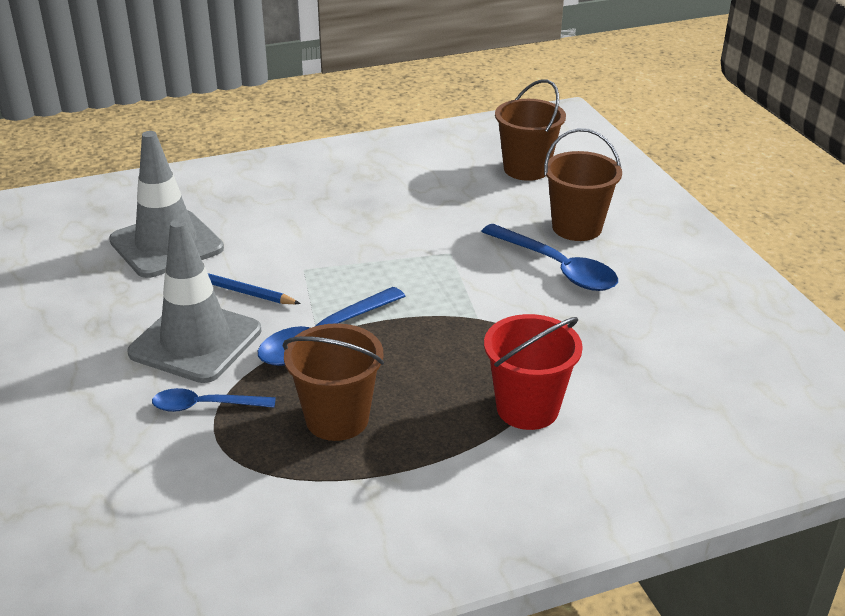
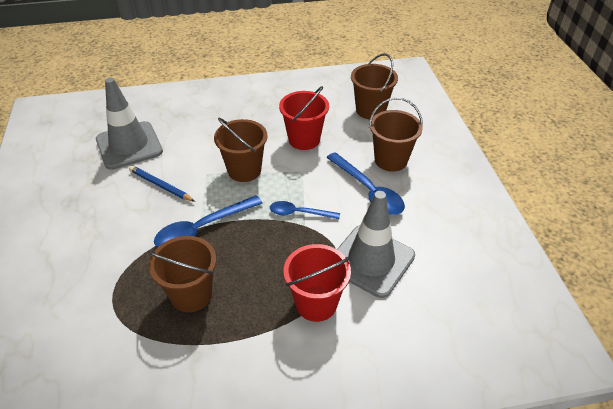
camera: 10 degrees right, 10 degrees up
(196, 342) = (123, 222): grey traffic cone -> grey traffic cone (371, 260)
(205, 406) = (113, 273): blue spoon -> blue spoon (299, 213)
(361, 259) = (244, 170): none -> brown bucket
(439, 213) = (304, 139): none -> red bucket

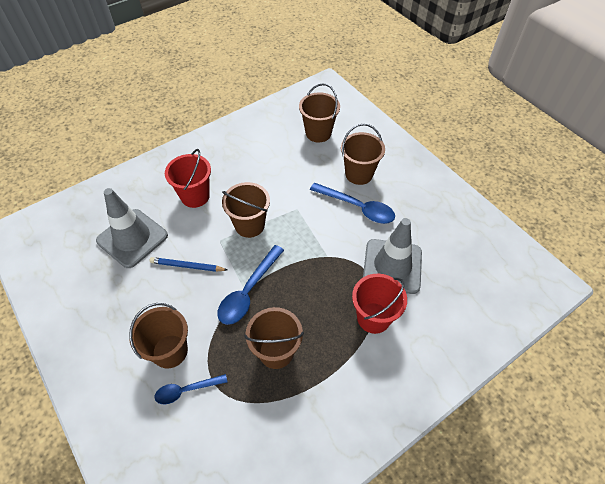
camera: 25 degrees left, 10 degrees up
(93, 253) = (170, 351): none -> brown bucket
(299, 213) = (316, 247): blue spoon -> blue spoon (186, 390)
(304, 139) = (281, 179): red bucket -> red bucket (195, 196)

